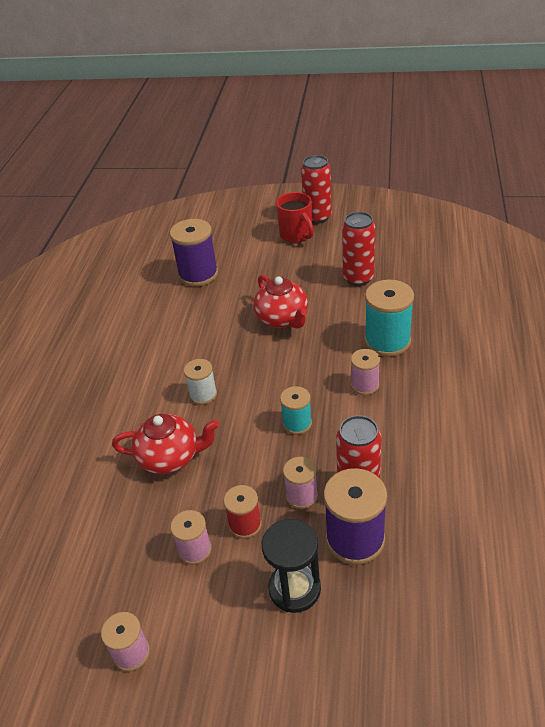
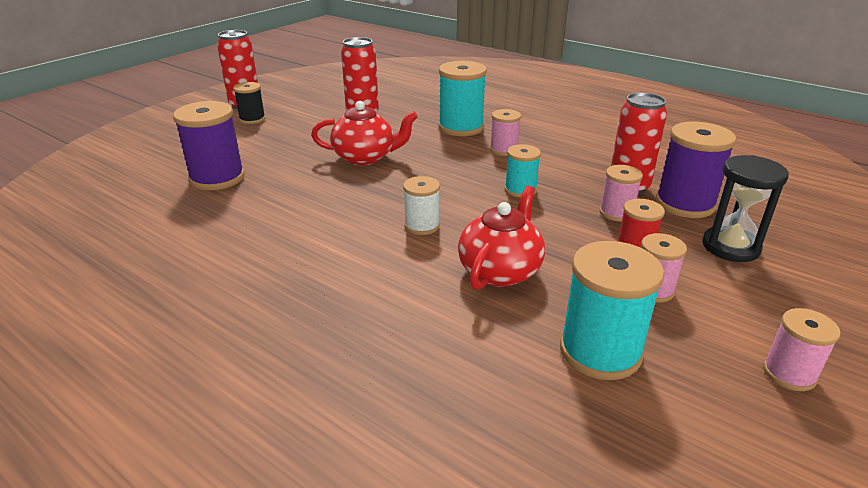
camera: 65 degrees left, 10 degrees down
(106, 539) = (600, 351): none -> turquoise spool
(296, 235) = (252, 119): red mug -> black spool

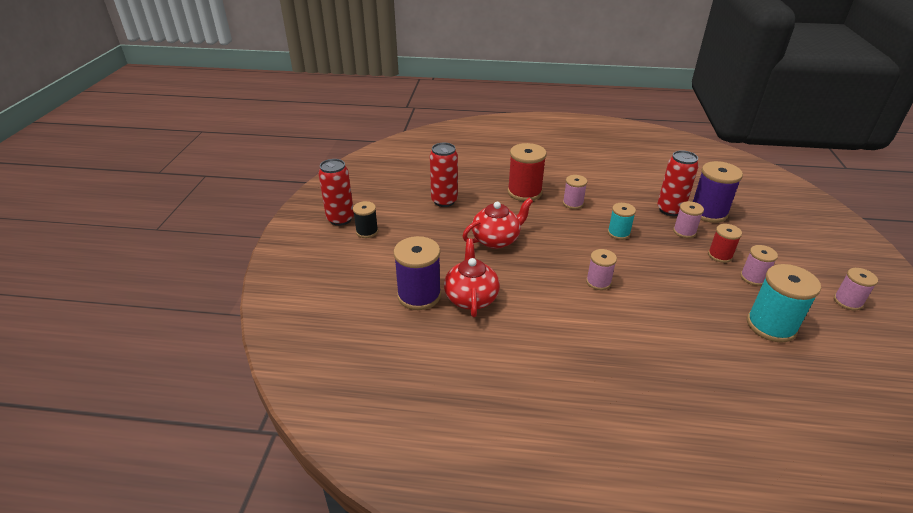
camera: 30 degrees left, 5 degrees up
(422, 226) = (598, 282): white spool -> pink spool
(461, 127) = (524, 192): turquoise spool -> red spool
(500, 271) = (675, 296): red teapot -> red teapot (471, 298)
(730, 247) = (756, 235): black hourglass -> none

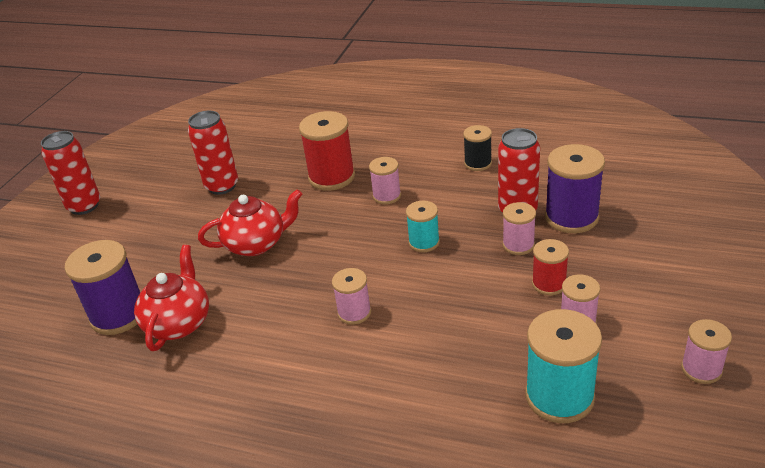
camera: 15 degrees right, 0 degrees up
(367, 231) = (105, 224): black spool -> black spool (478, 163)

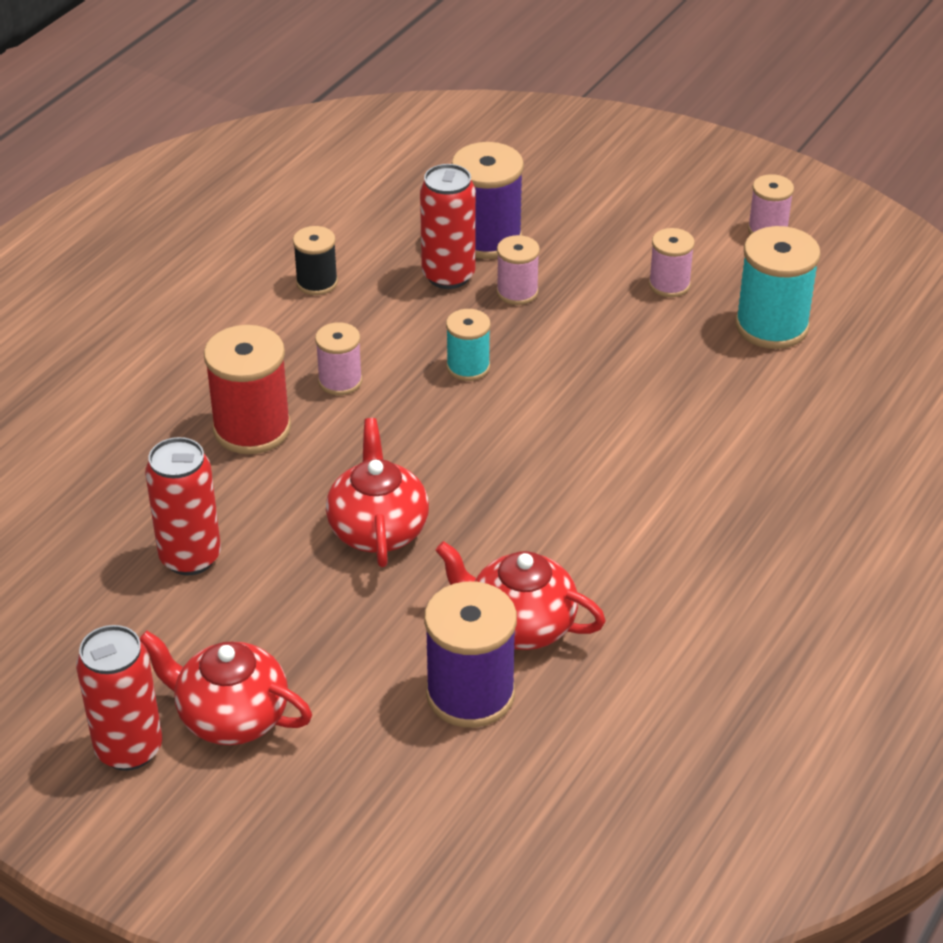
camera: 80 degrees left, 5 degrees up
(104, 231) = (231, 717): none -> red teapot
(354, 312) = (577, 451): pink spool -> none
(549, 284) = (599, 288): red spool -> none

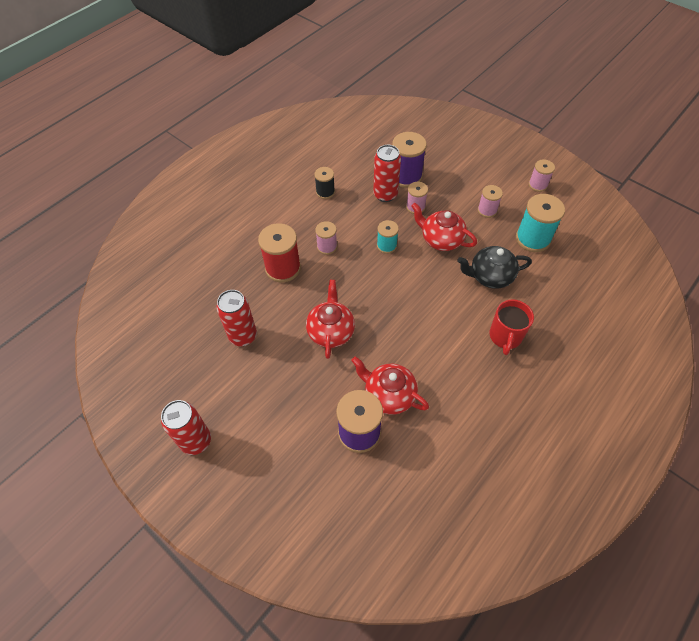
camera: 10 degrees right, 15 degrees up
(231, 717) = (245, 429): red teapot -> red teapot (441, 240)
(694, 400) = (490, 276): none -> black teapot
(741, 500) = (505, 336): none -> red mug

